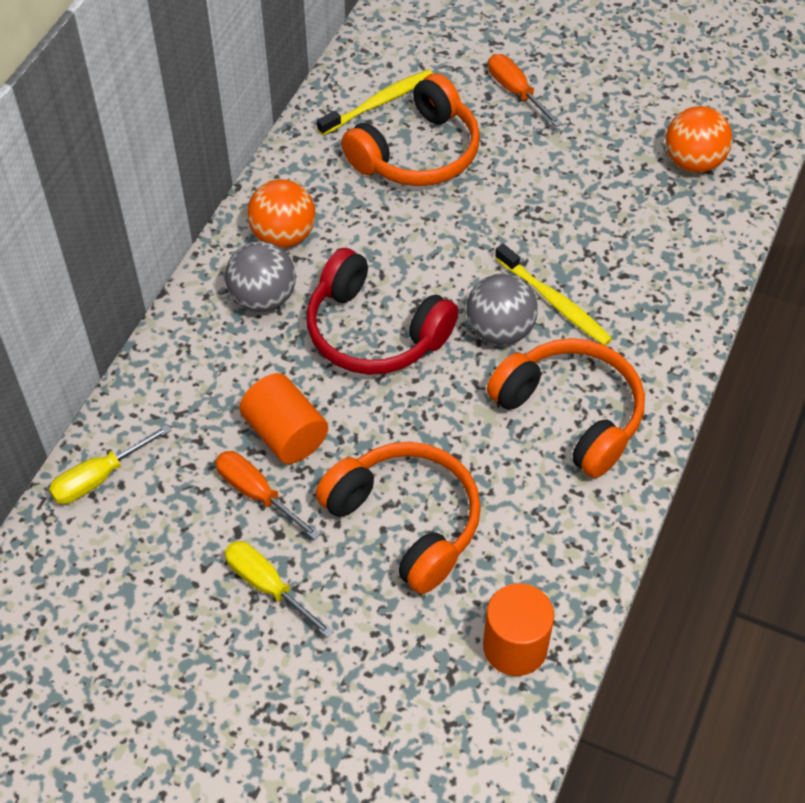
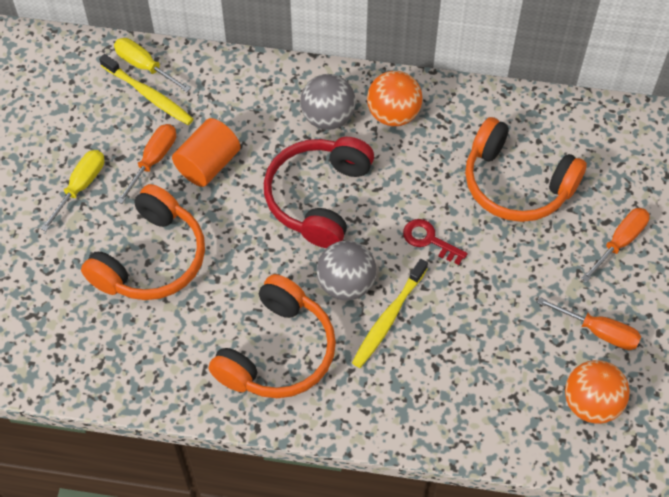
camera: 75 degrees right, 5 degrees up
(379, 103) = (562, 143): yellow toothbrush -> yellow toothbrush (149, 95)
(465, 243) = (429, 240): none -> red key
(515, 646) = (61, 352): orange cylinder -> none
(614, 135) = (598, 331): none -> orange screwdriver

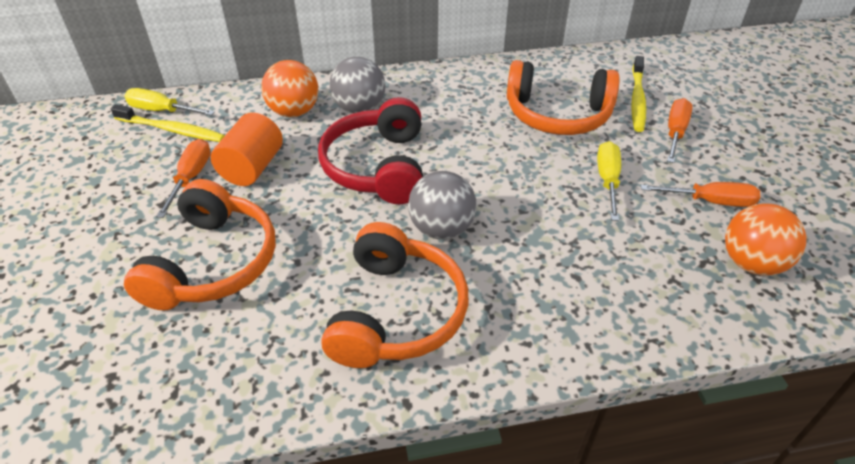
camera: 20 degrees left, 15 degrees down
(80, 187) = (111, 219): yellow screwdriver -> yellow screwdriver (607, 180)
(388, 318) = (502, 247): yellow toothbrush -> yellow toothbrush (637, 99)
(393, 114) = (419, 93): orange ball -> orange ball (294, 112)
(429, 240) = (505, 172): red key -> none

